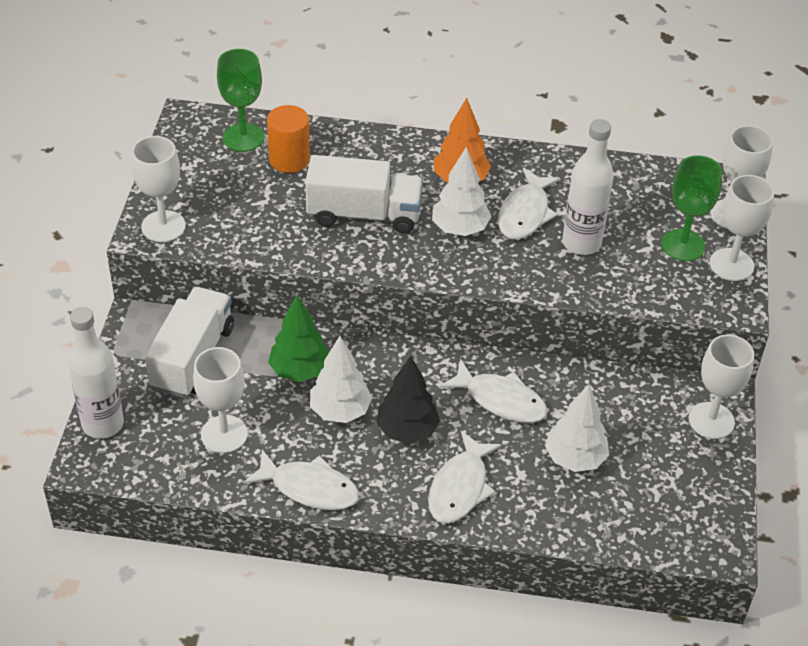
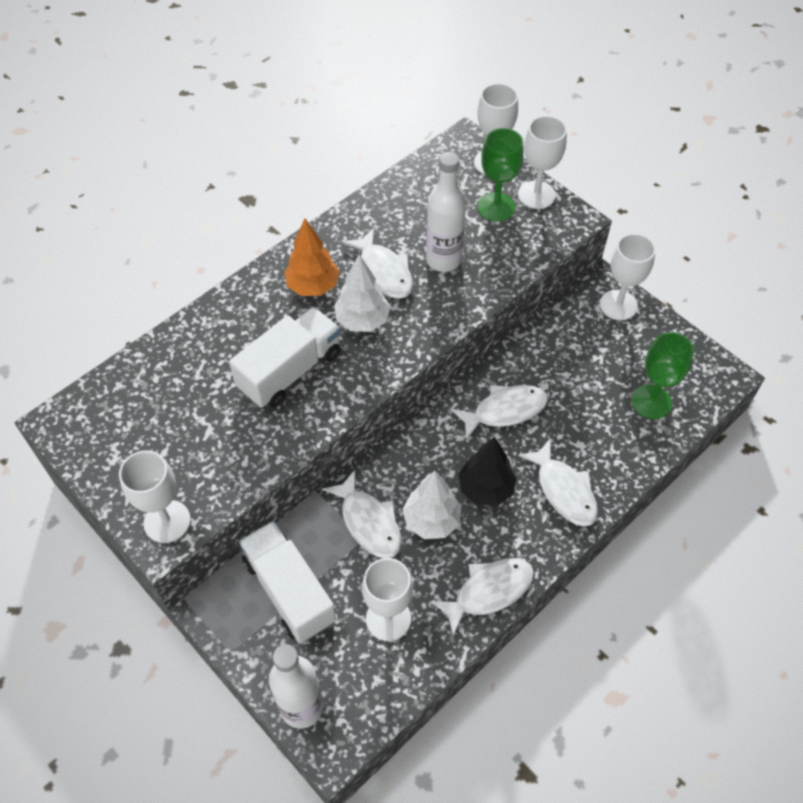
camera: 50 degrees left, 10 degrees up
(243, 137) = (122, 396): green goblet -> green goblet (651, 402)
(289, 159) = (180, 381): orange cylinder -> none
(299, 371) = (368, 522): green tree -> white fish
(575, 458) = (591, 403): white tree -> none

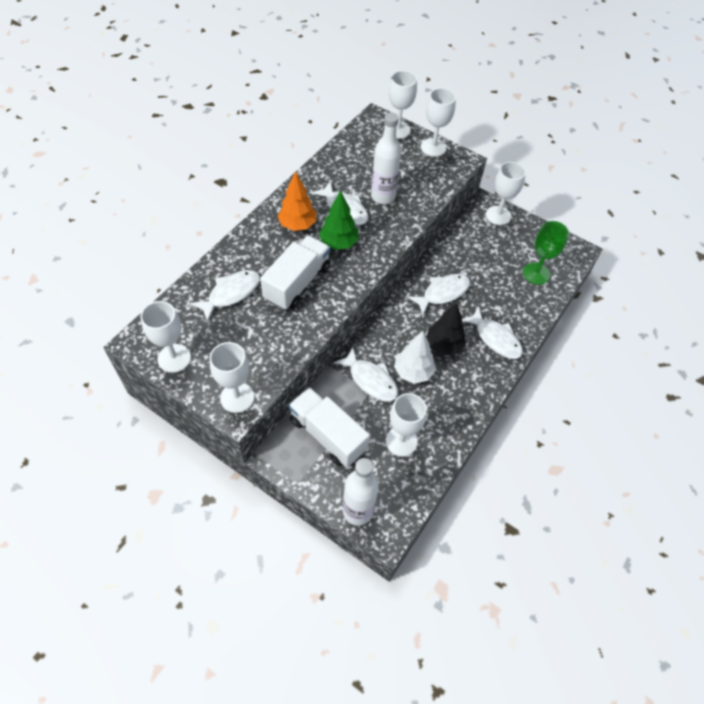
camera: 15 degrees left, 0 degrees up
(100, 452) = (174, 358): none -> white goblet
(362, 321) = (338, 243): white tree -> green tree
(488, 592) = (464, 412): white fish -> white fish (231, 294)
(496, 207) = (408, 158): green goblet -> none

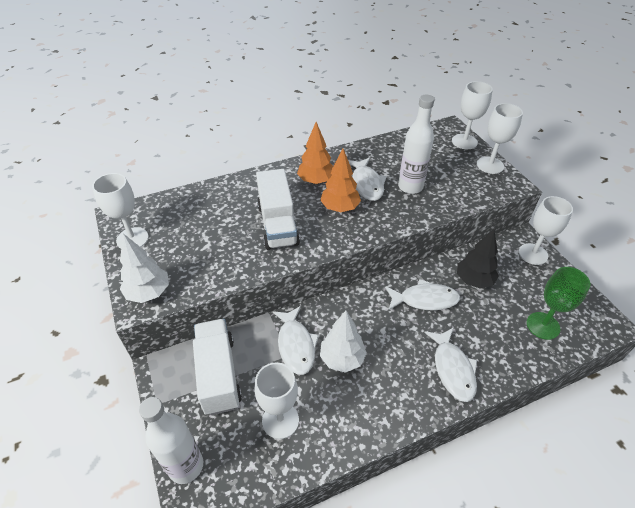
camera: 35 degrees right, 10 degrees down
(231, 294) = (218, 210): white fish -> none
(237, 397) = (149, 293): white goblet -> white tree
(297, 283) = (278, 224): white truck -> white truck turned 105 degrees clockwise
(338, 243) = (340, 208): green tree -> orange tree
(443, 345) = (391, 349): black tree -> black tree (473, 280)

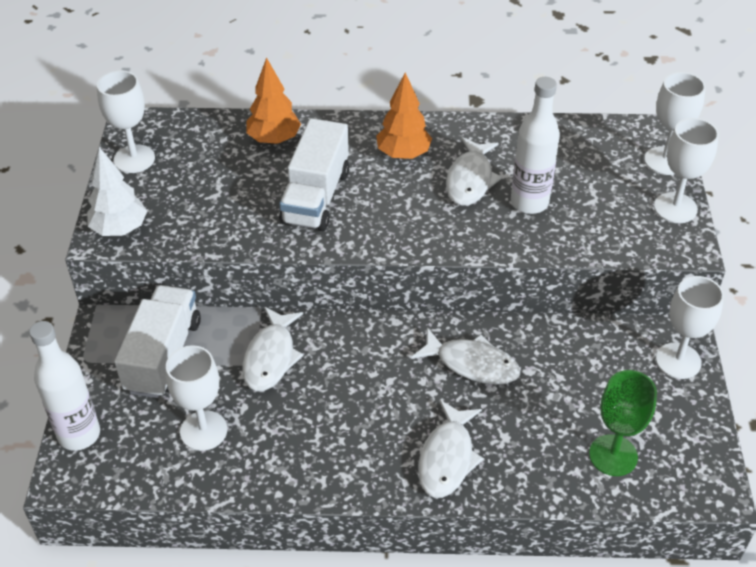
camera: 25 degrees right, 0 degrees up
(340, 208) = (410, 201): orange tree -> orange tree (274, 139)
(342, 359) = (316, 393): white tree -> none
(473, 280) = (559, 364): black tree -> none

